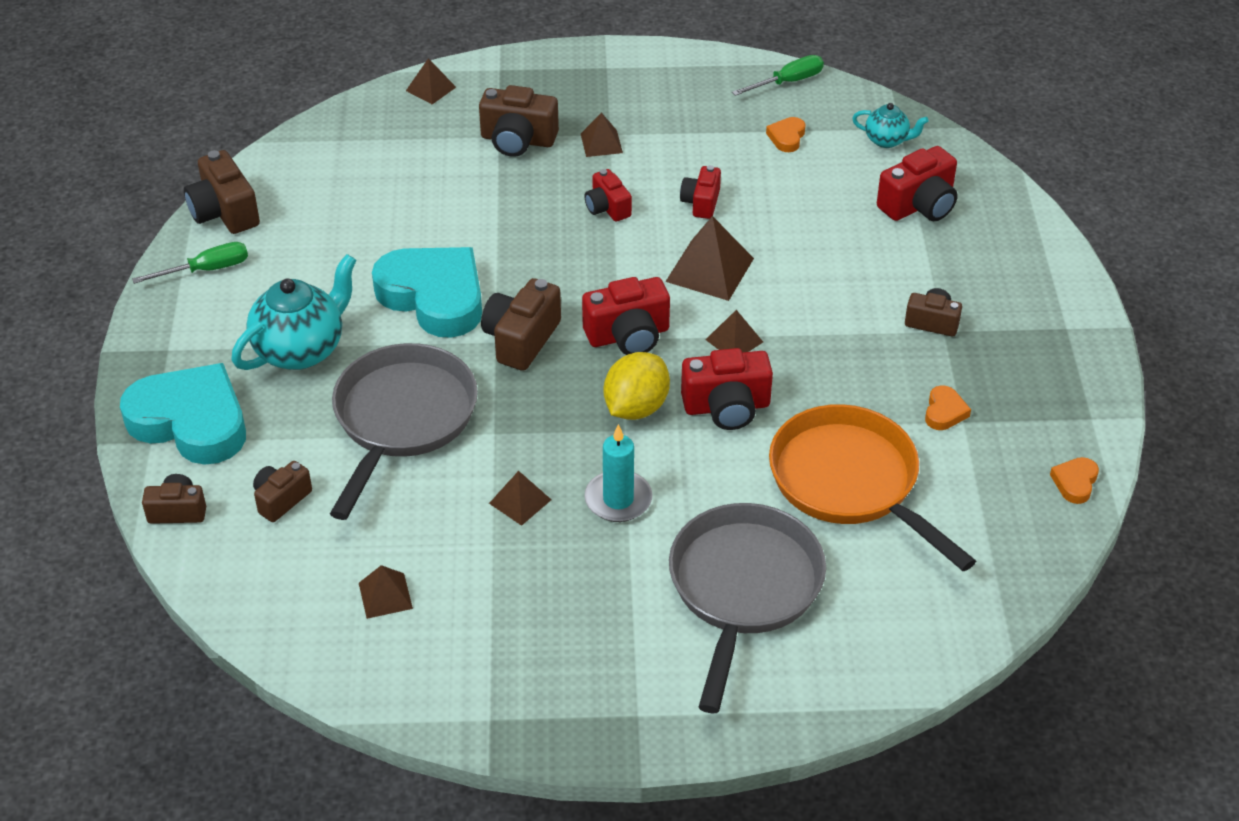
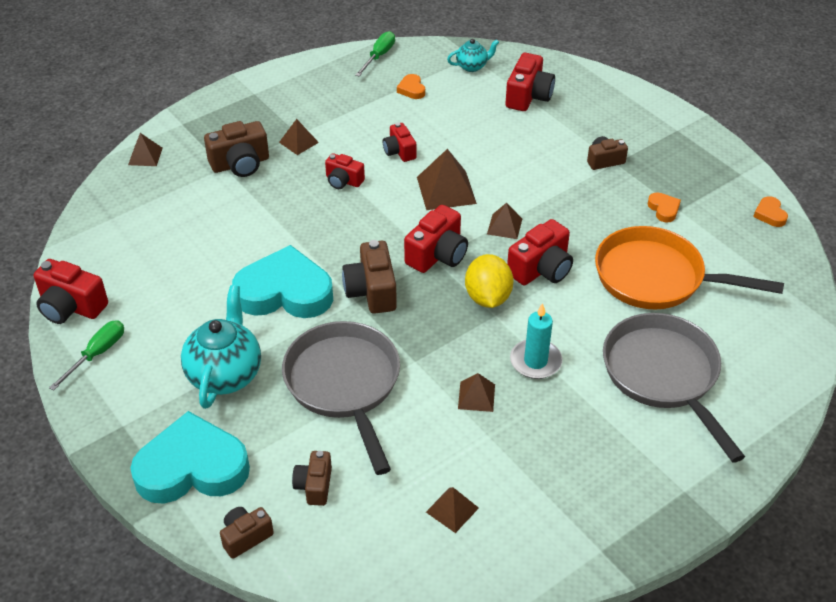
camera: 35 degrees left, 0 degrees up
(224, 212) = (71, 307): brown camera -> red camera

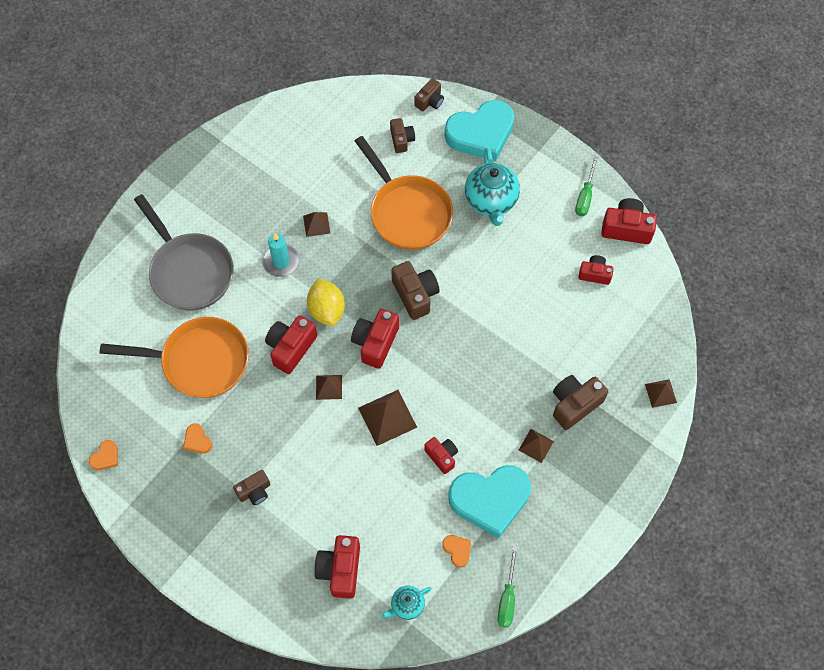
camera: 165 degrees right, 20 degrees up
(285, 292) = (479, 278): turquoise heart -> turquoise heart (490, 500)
(343, 181) = (478, 406): red camera -> red camera (594, 274)
(344, 384) = (408, 212): grey pan -> orange pan
(452, 510) = (314, 144): brown pyramid -> none
(770, 214) = (105, 457): orange heart -> orange heart turned 60 degrees clockwise

